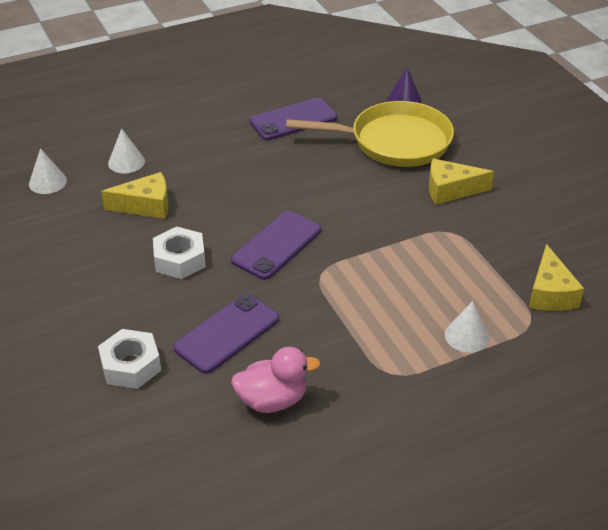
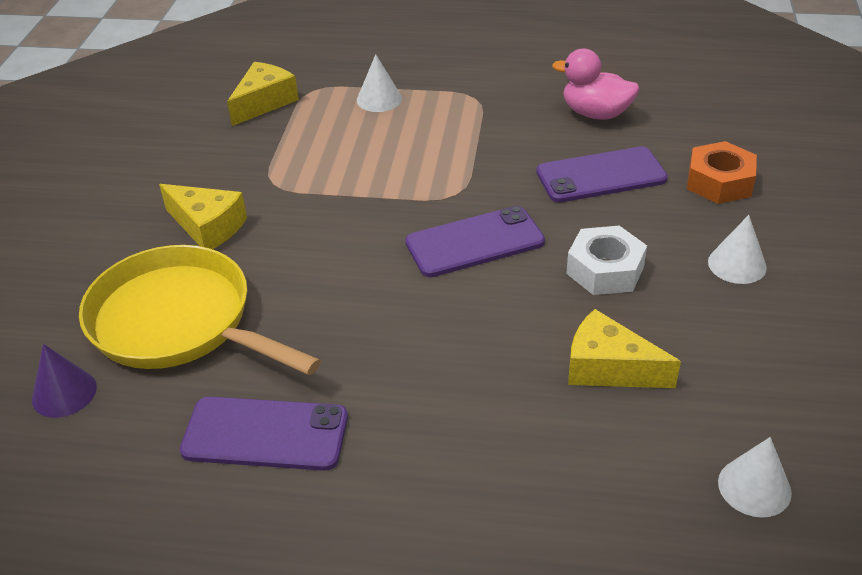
camera: 145 degrees left, 0 degrees up
(126, 162) = (598, 470): white cone -> white cone (737, 264)
(131, 366) = (719, 182): white nut -> orange nut

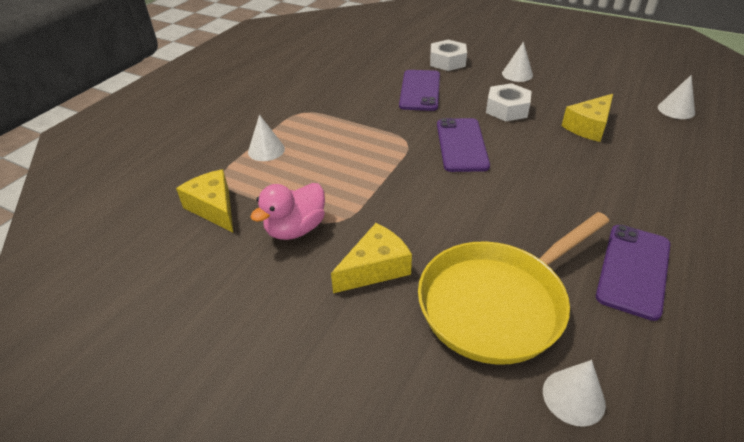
camera: 70 degrees left, 0 degrees up
(64, 393) = (573, 397): purple cone -> white cone
(595, 113) = (357, 78): pink duck -> pink duck (295, 229)
(719, 182) = (447, 61): orange nut -> white nut

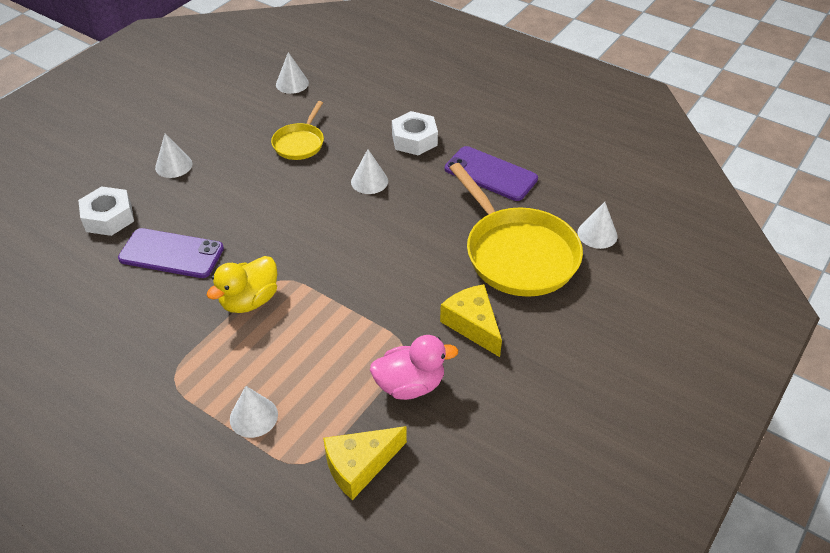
camera: 85 degrees left, 5 degrees up
(295, 229) = (410, 385): pink duck -> pink duck turned 60 degrees counterclockwise
(380, 131) = (249, 300): none -> yellow duck
(461, 145) = (301, 237): purple phone -> none
(507, 109) = (245, 190): white nut -> white nut (414, 140)
(559, 175) = (369, 181): none -> white cone
(588, 127) = (300, 143): yellow cheese -> yellow pan

